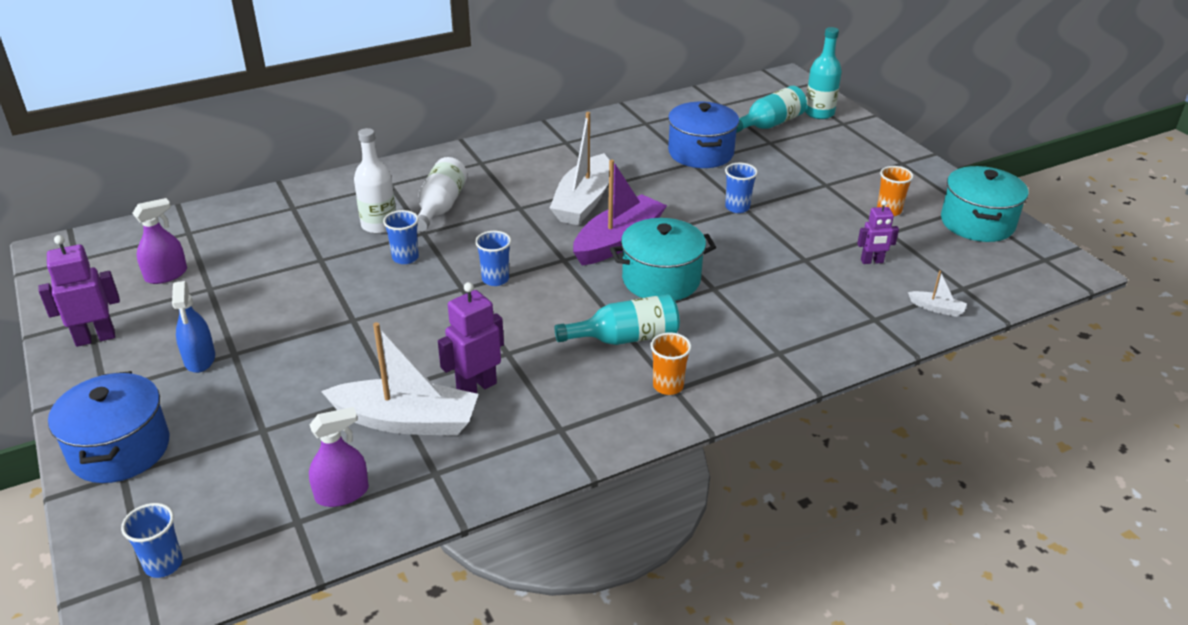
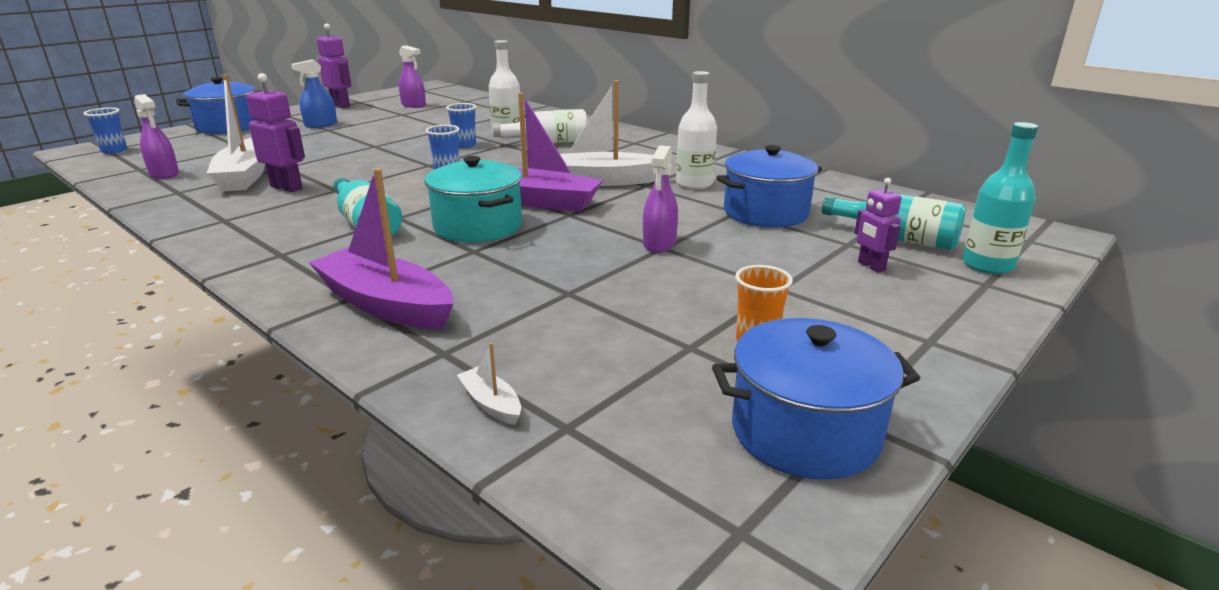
camera: 70 degrees right, 10 degrees down
(620, 163) = (694, 184): none -> white bottle
(668, 386) = (286, 251): orange cup -> none
(737, 207) = (659, 243): blue cup -> purple spray bottle
(797, 337) = (386, 305): none -> purple boat
(872, 261) = (595, 339): purple robot -> purple robot (871, 266)
(936, 308) = (491, 404): white boat -> white boat turned 135 degrees clockwise
(977, 223) = (805, 432): turquoise pot -> blue pot

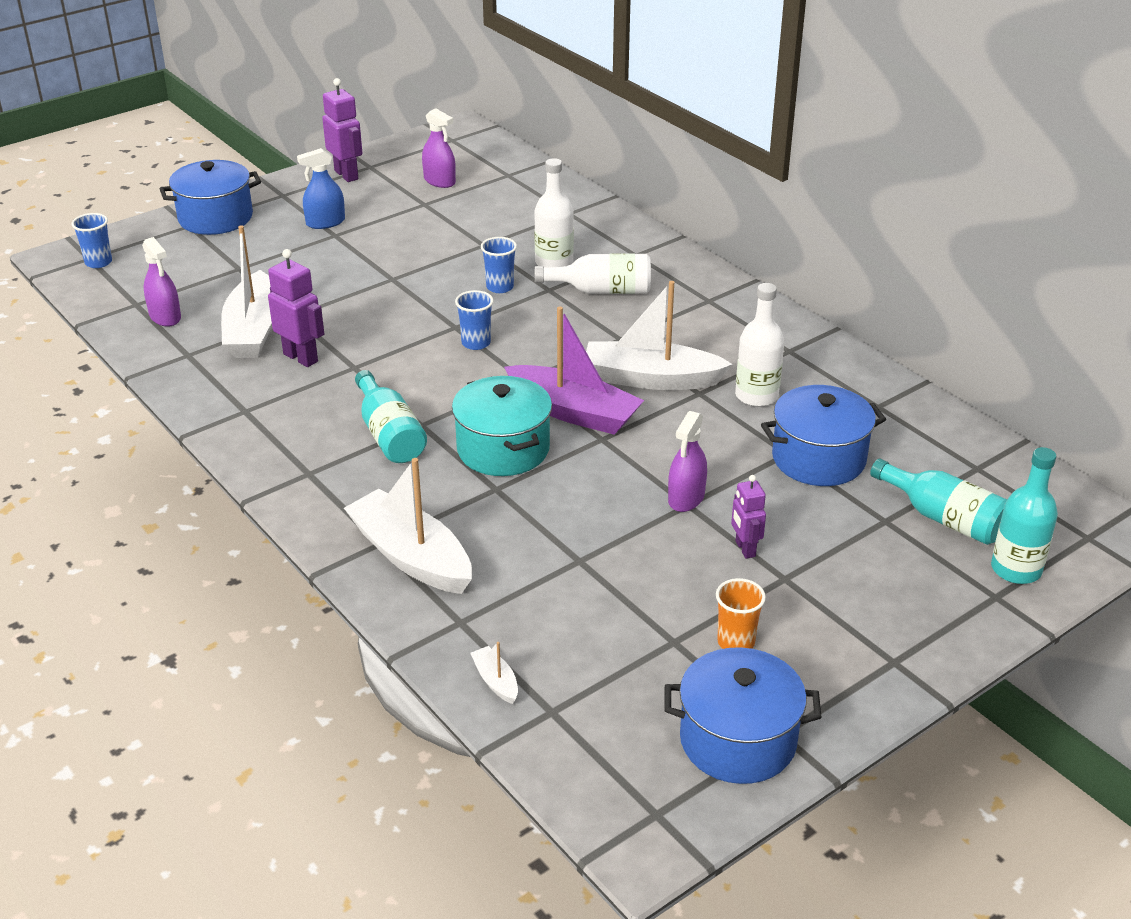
camera: 10 degrees right, 10 degrees up
(386, 305) = (411, 556): purple boat -> white boat
(871, 266) = (891, 558): purple robot -> purple robot (745, 549)

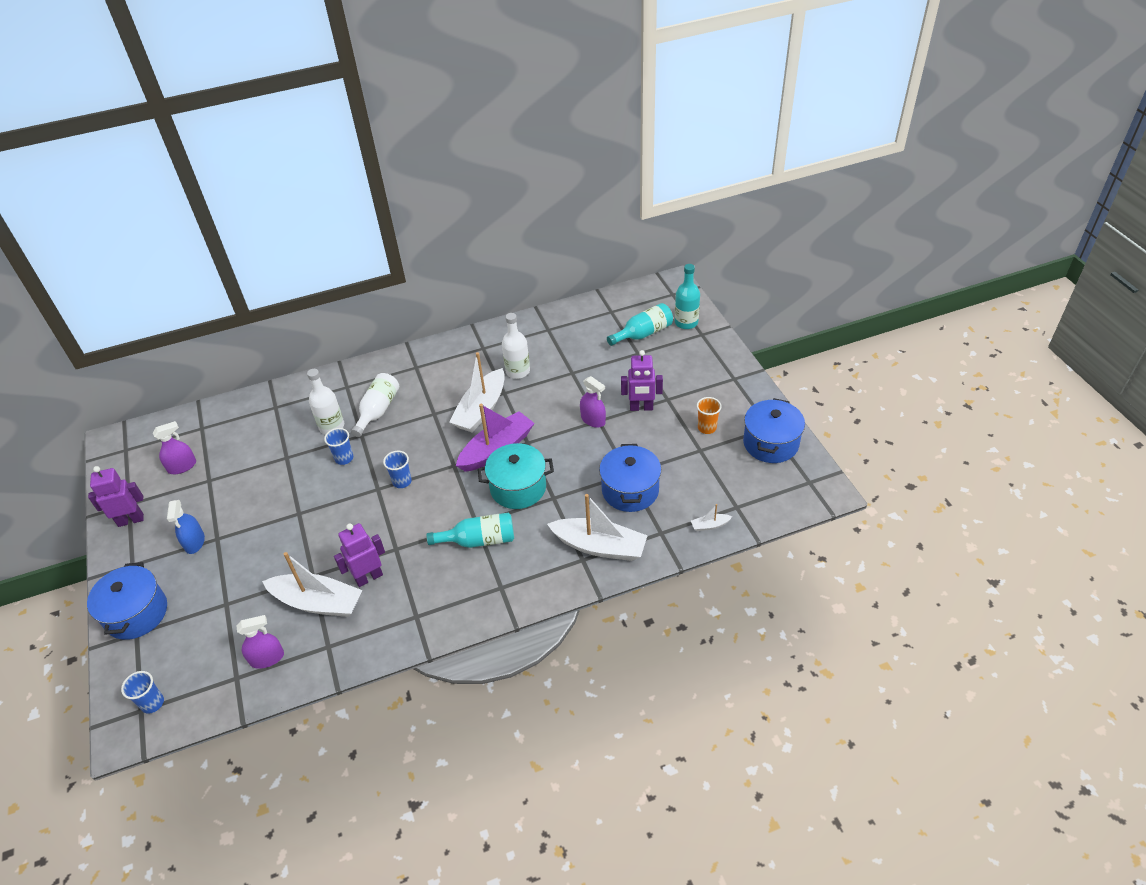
camera: 70 degrees left, 10 degrees up
(411, 556) = (599, 546): white boat -> white boat turned 135 degrees counterclockwise
(745, 549) = (641, 408): purple robot -> purple robot, size x1.56
(818, 459) = (581, 362): blue pot -> blue pot (630, 490)

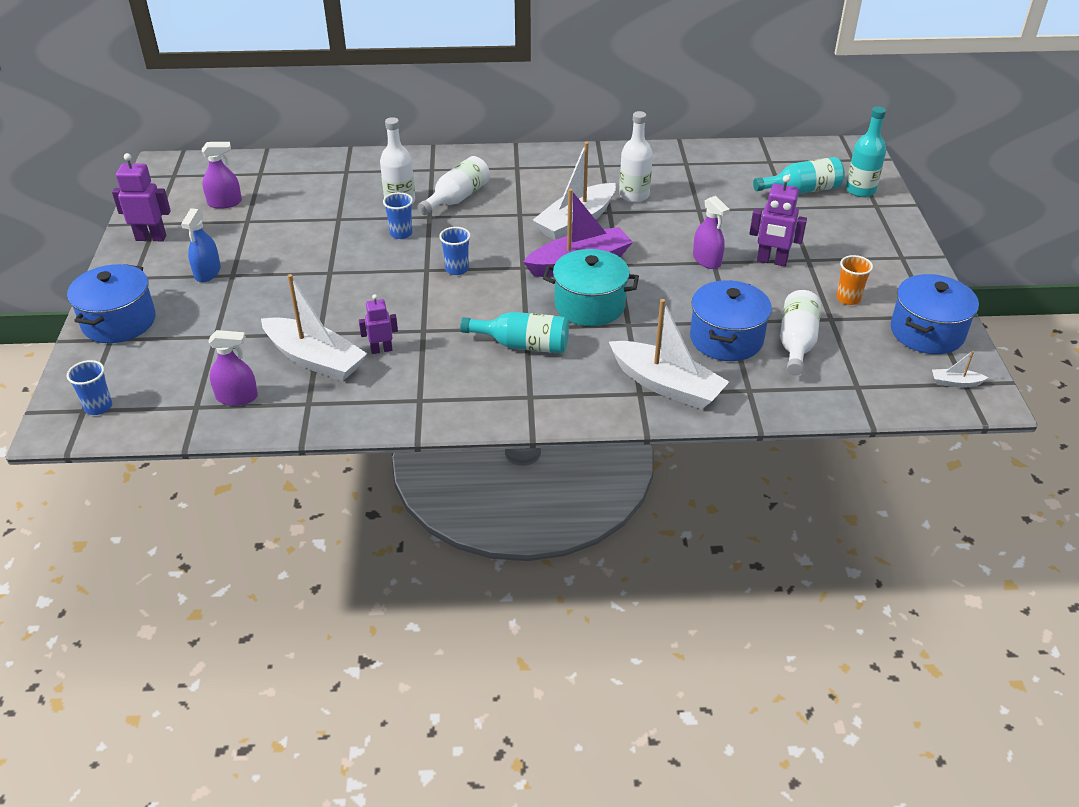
camera: 15 degrees right, 5 degrees down
(369, 577) = (381, 350): purple robot -> purple robot, size x0.64
(682, 479) = (796, 343): none -> white bottle
(710, 525) = (815, 397): white boat -> white boat (955, 383)

